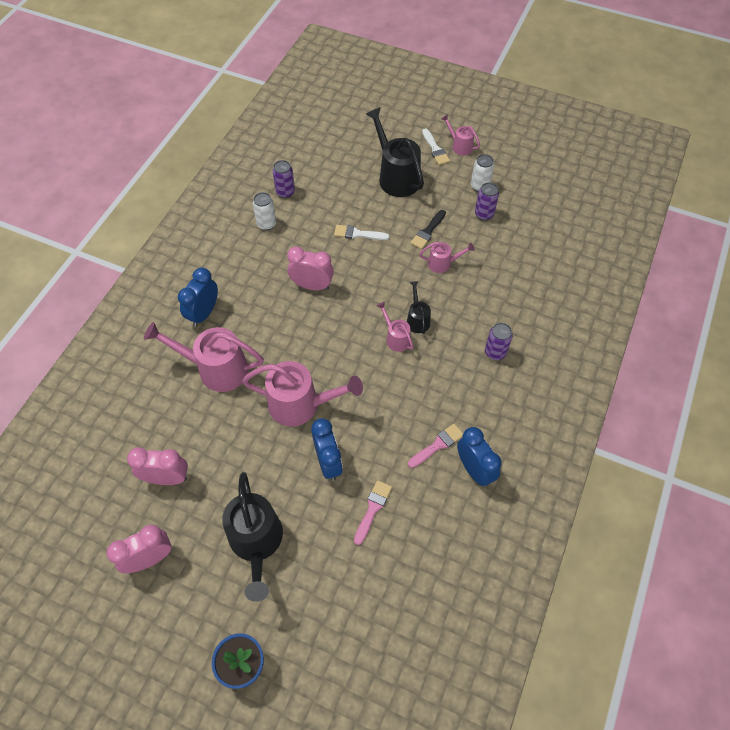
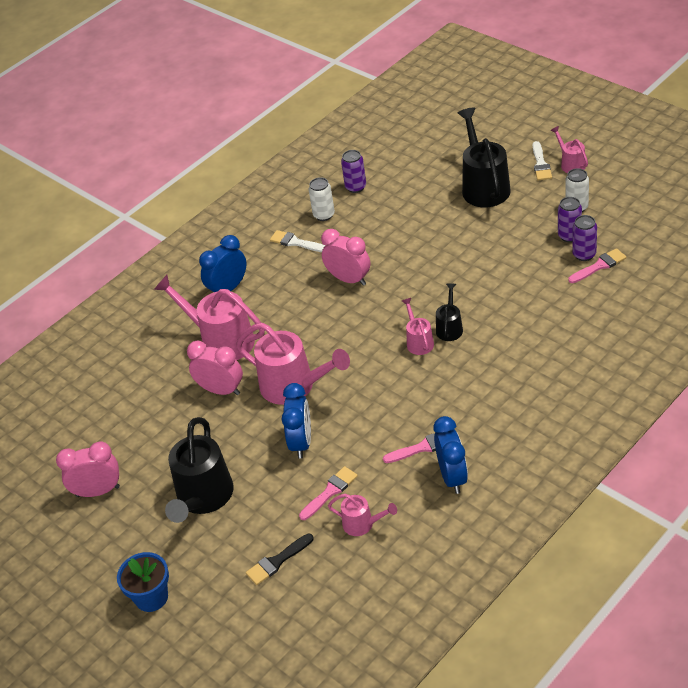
camera: 25 degrees right, 15 degrees down
(167, 478) = (138, 427): pink clock -> pink clock (221, 390)
(358, 234) = (418, 237): white brush -> white brush (296, 242)
(428, 231) = (497, 244): black brush -> black brush (277, 561)
(443, 263) = (501, 278): pink watering can -> pink watering can (362, 524)
(495, 352) = (523, 372): purple can -> purple can (584, 254)
(518, 239) = (599, 266): none -> pink brush

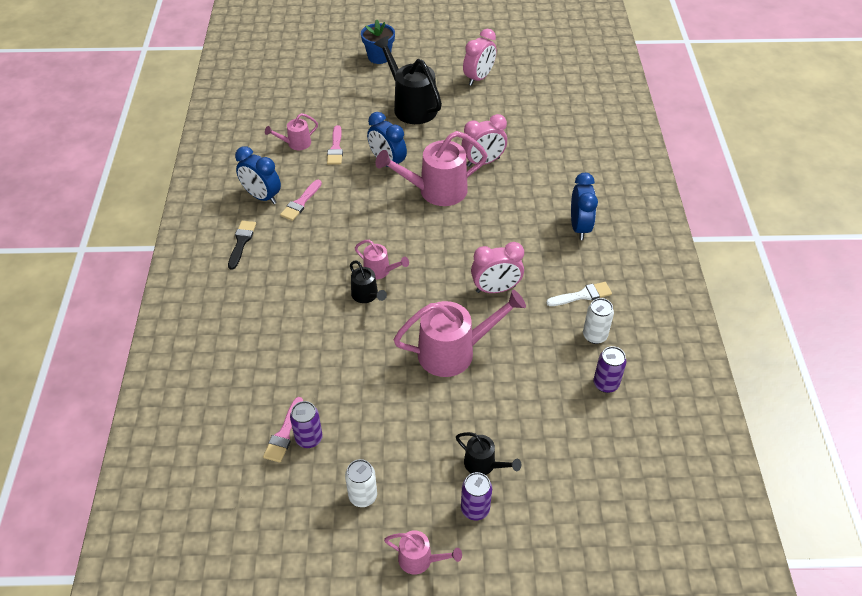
camera: 130 degrees right, 5 degrees up
(221, 340) = (529, 190): pink watering can -> pink watering can (454, 351)
(277, 561) = (327, 103): black brush -> black brush (241, 242)
(483, 186) = (484, 464): black watering can -> black watering can, size x0.51
(540, 164) = (453, 537): white brush -> none
(569, 236) = (341, 453): purple can -> purple can (475, 509)

